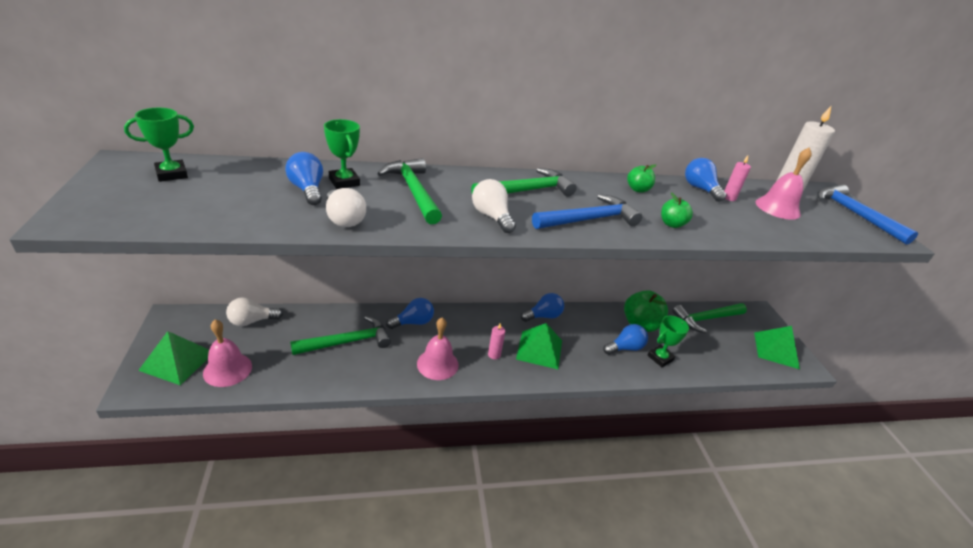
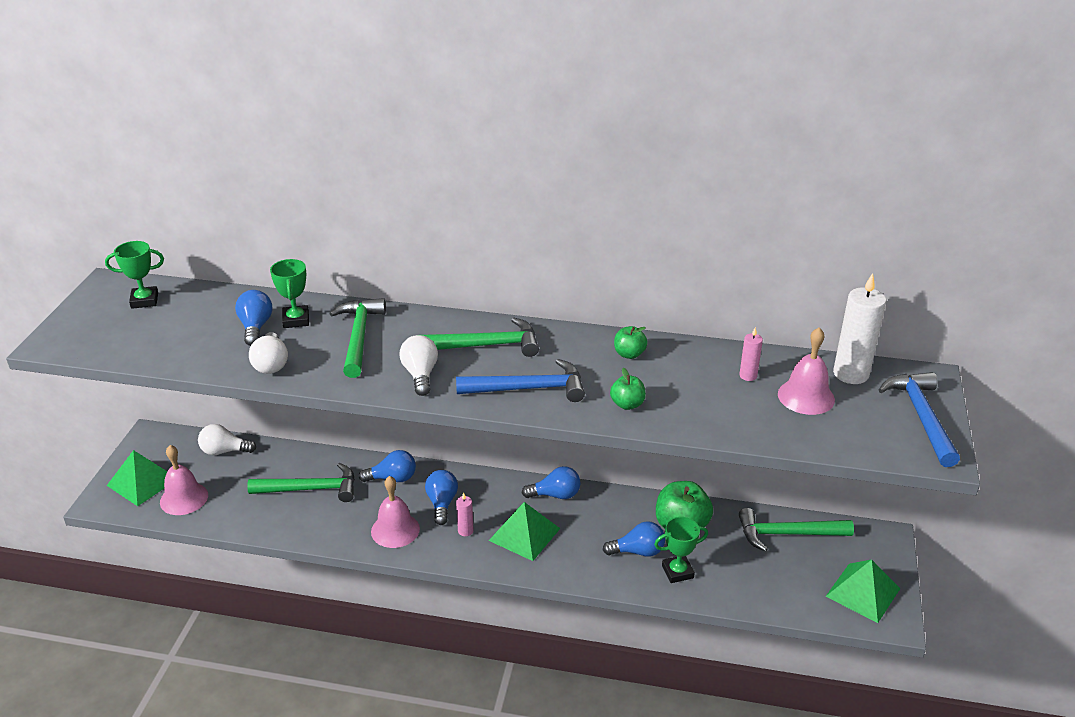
camera: 25 degrees right, 0 degrees up
(700, 189) = (719, 360): blue light bulb -> blue light bulb (442, 503)

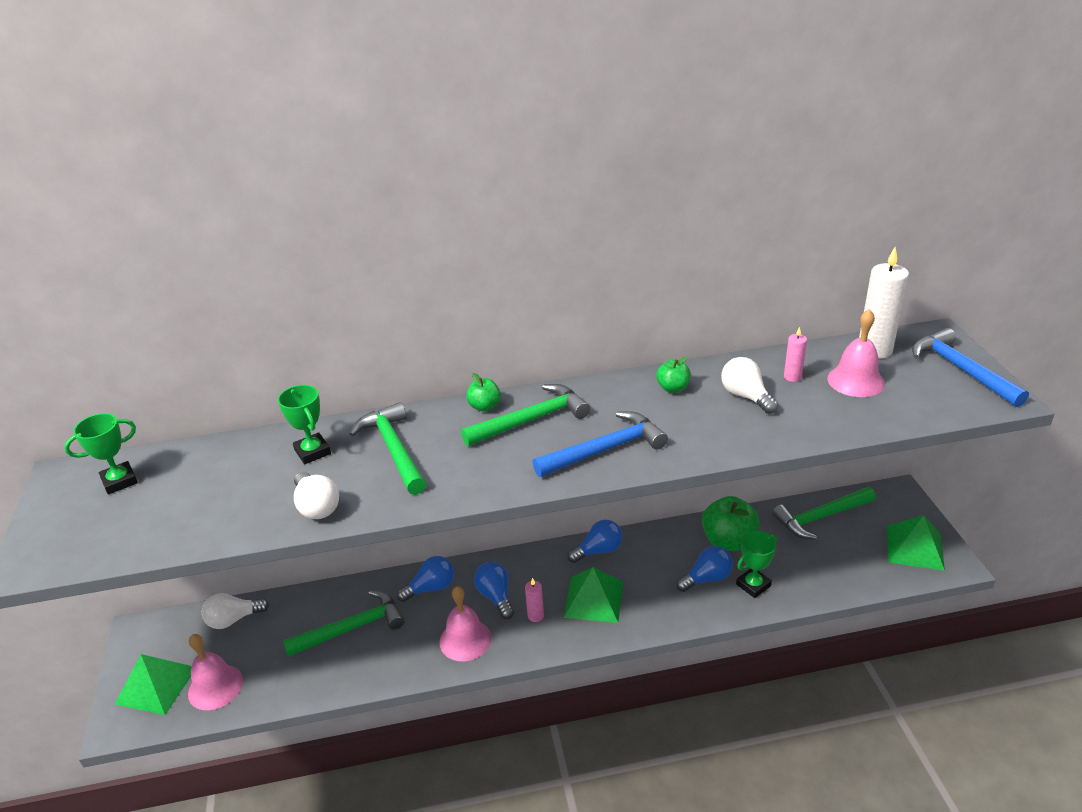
camera: 20 degrees left, 0 degrees up
(255, 327) = (272, 472): blue light bulb -> none
(420, 375) = (487, 469): white light bulb -> white light bulb (746, 396)
(627, 404) = (709, 436): green apple -> green apple (485, 406)

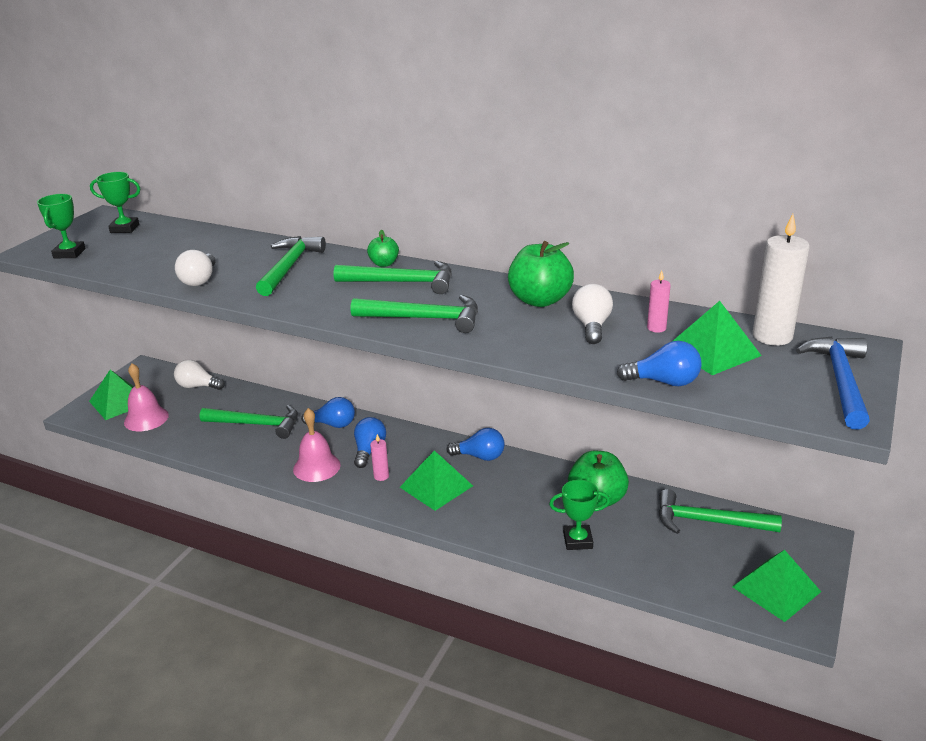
camera: 35 degrees right, 5 degrees down
(312, 452) = (242, 251): green trophy -> green trophy (69, 253)
(605, 450) = (424, 319): blue hammer -> green hammer
(673, 388) = (540, 300): green apple -> green apple, size x1.88
(707, 578) = (543, 516): blue light bulb -> blue light bulb (664, 382)
(855, 381) = (712, 351): pink bell -> green pyramid

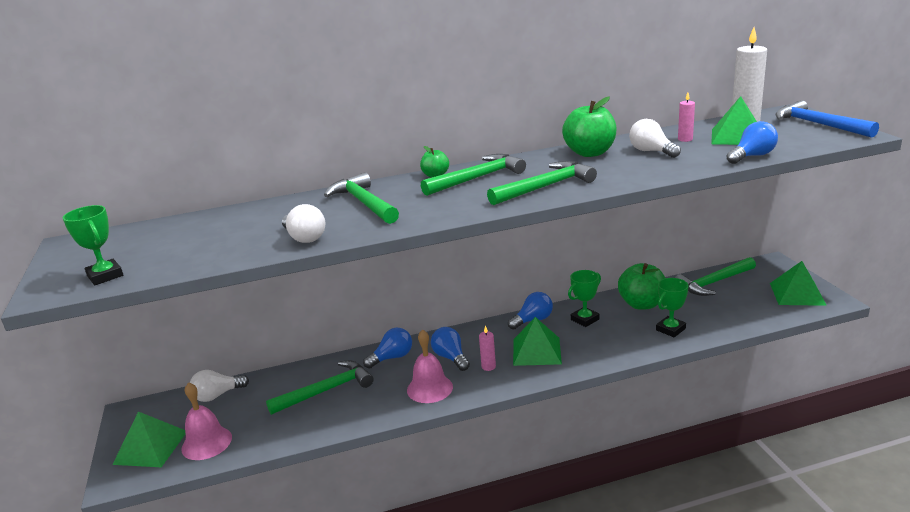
camera: 40 degrees left, 5 degrees down
(124, 228) = (123, 241): green trophy -> green trophy (585, 319)

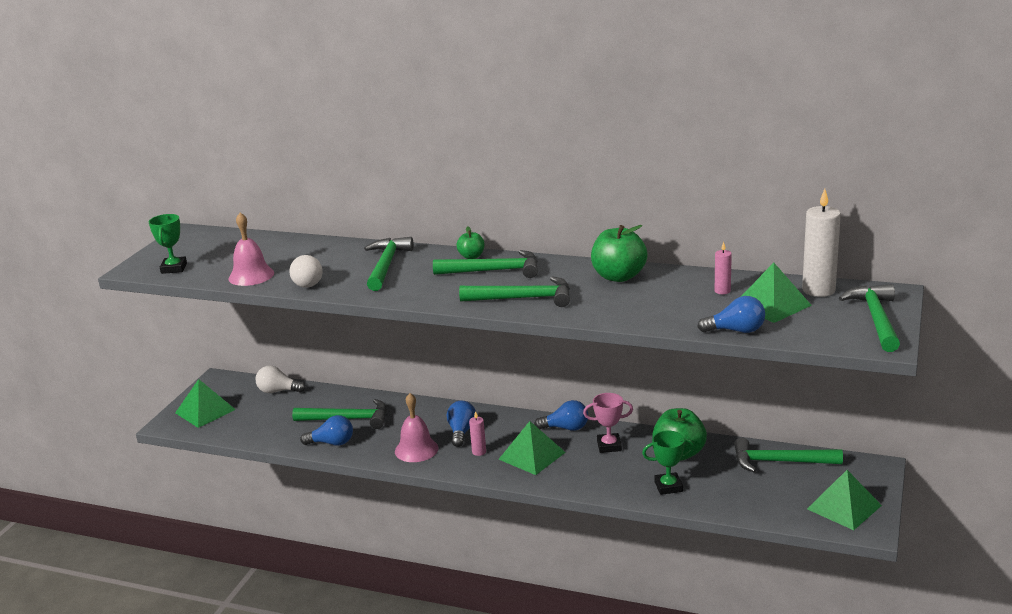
camera: 35 degrees right, 0 degrees up
(206, 443) = (238, 423): pink bell -> pink bell (251, 275)
(392, 357) = (421, 413): blue light bulb -> blue light bulb (332, 443)
(585, 319) = (609, 446): green trophy -> pink trophy
(651, 151) = (668, 294): white light bulb -> none
(818, 124) = (876, 319): blue hammer -> green hammer

